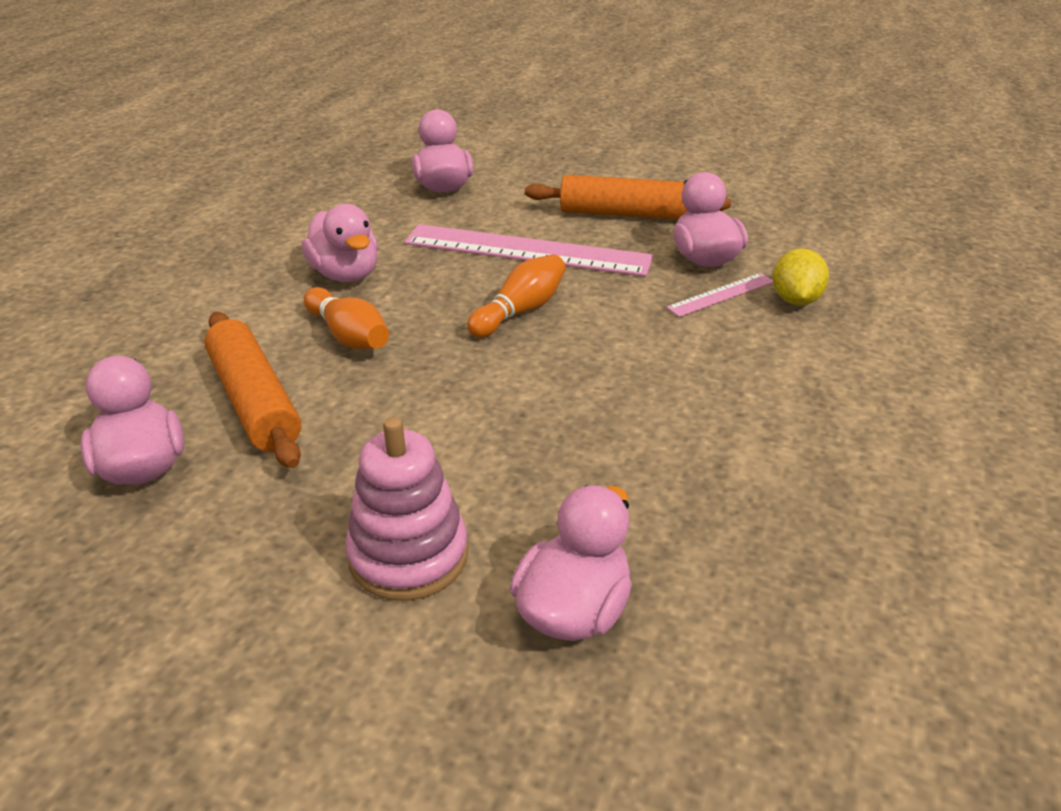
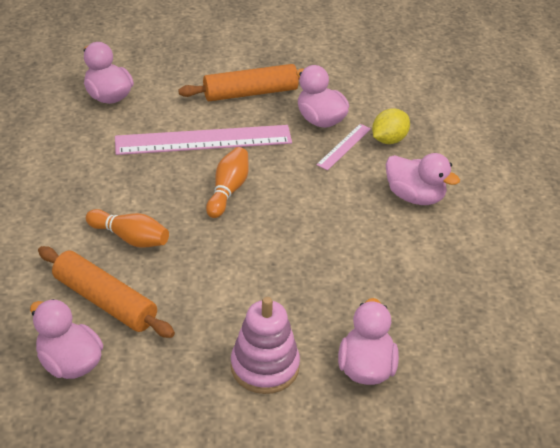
camera: 25 degrees left, 5 degrees up
(346, 274) = (92, 190): pink duck -> pink duck (415, 196)
(795, 300) = (389, 140): yellow lemon -> yellow lemon turned 60 degrees clockwise

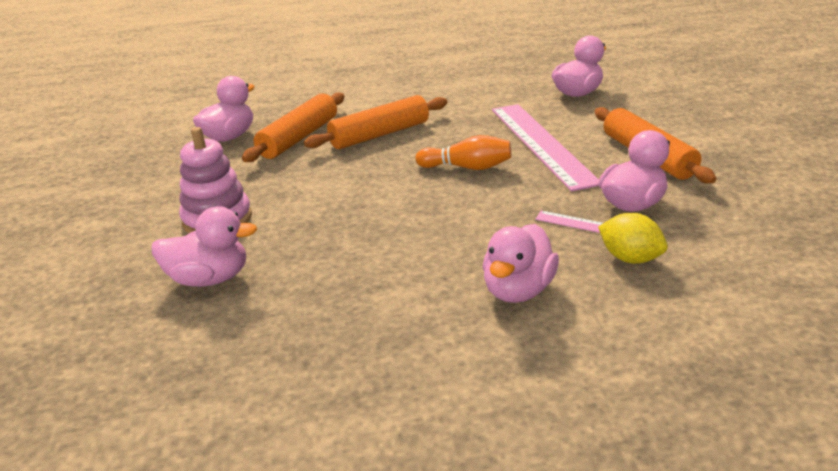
camera: 85 degrees right, 10 degrees down
(130, 238) = (379, 134): orange bowling pin -> orange rolling pin

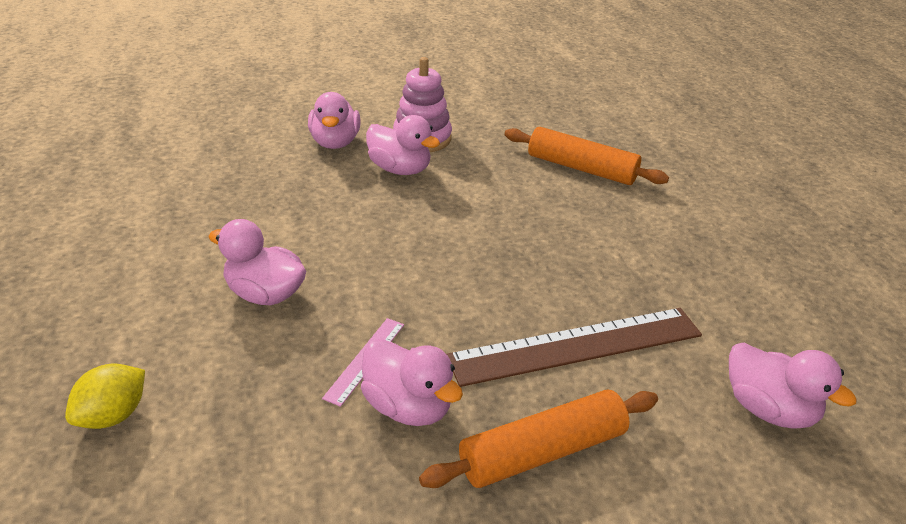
camera: 85 degrees right, 5 degrees up
(229, 137) = (580, 131): pink duck -> pink duck (400, 169)
(379, 134) = (594, 218): orange rolling pin -> none
(467, 167) = (511, 278): orange bowling pin -> none
(541, 144) = (576, 345): pink ruler -> brown ruler
(630, 258) = (292, 381): yellow lemon -> yellow lemon (113, 415)

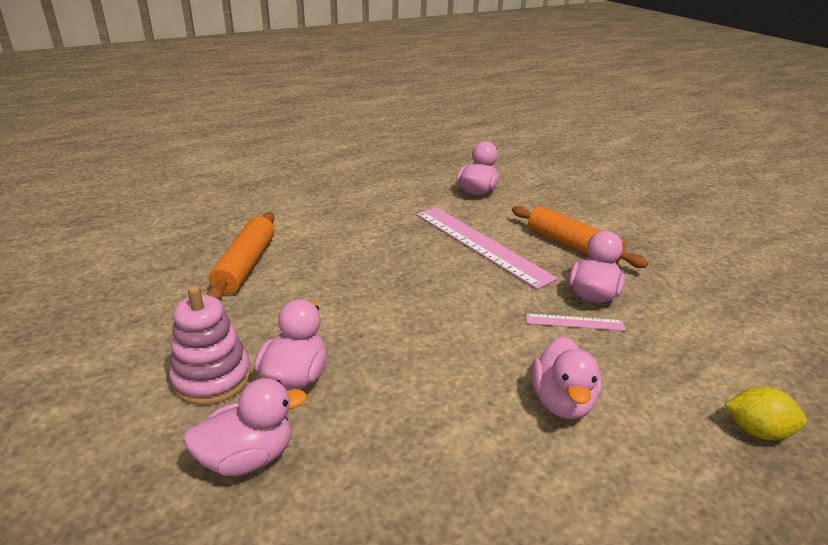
camera: 110 degrees left, 5 degrees down
(576, 345) = (480, 245): brown ruler -> pink ruler

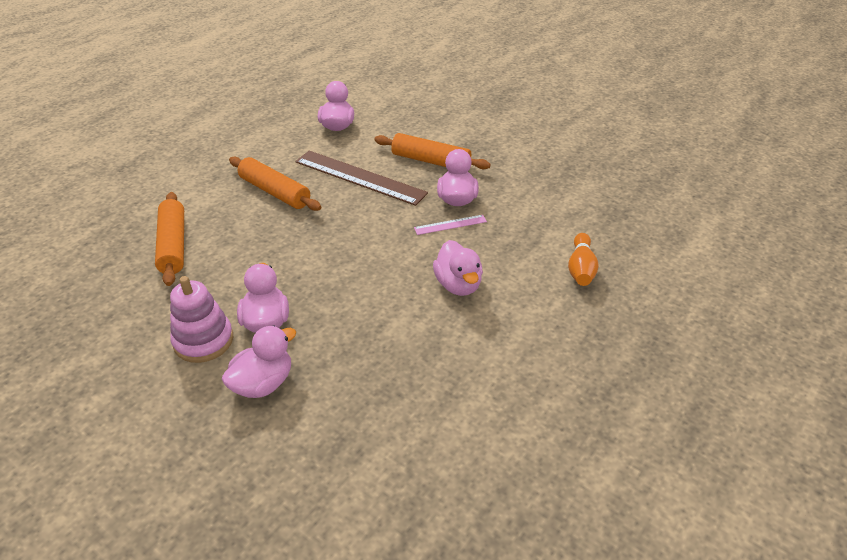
camera: 20 degrees left, 10 degrees up
(380, 238) = (275, 192): none -> orange rolling pin
(480, 245) = (359, 177): pink ruler -> brown ruler
(756, 431) = (581, 268): yellow lemon -> orange bowling pin

